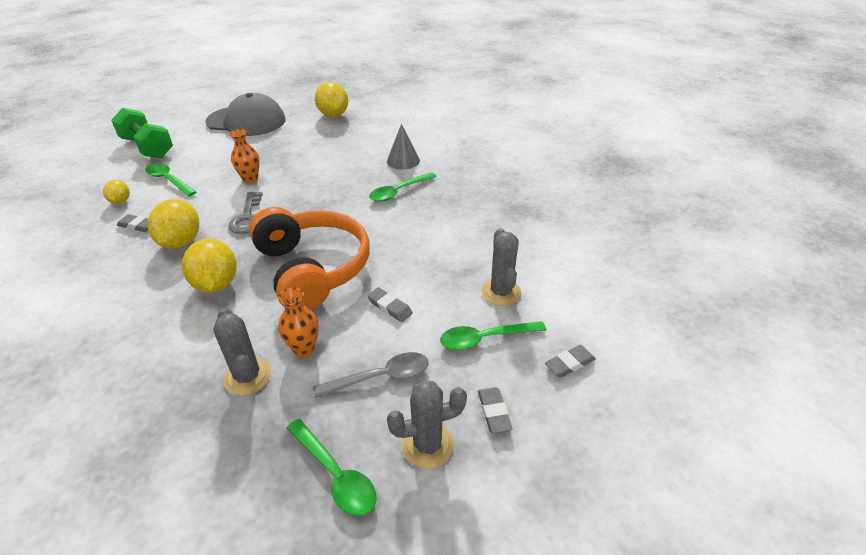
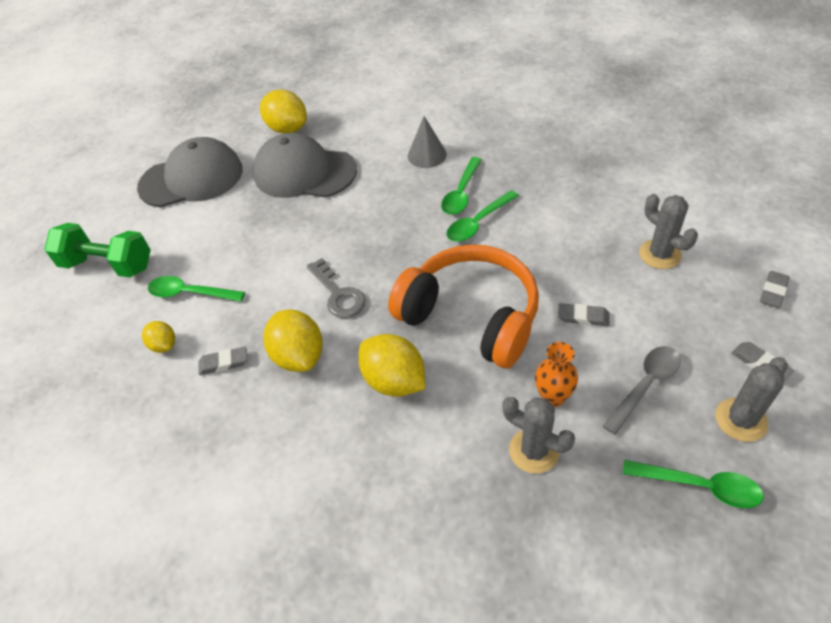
camera: 25 degrees left, 10 degrees up
(250, 179) = (287, 249): orange vase -> none
(313, 142) = (304, 172): none -> grey cap
(485, 339) = (690, 304): green spoon -> green spoon (478, 223)

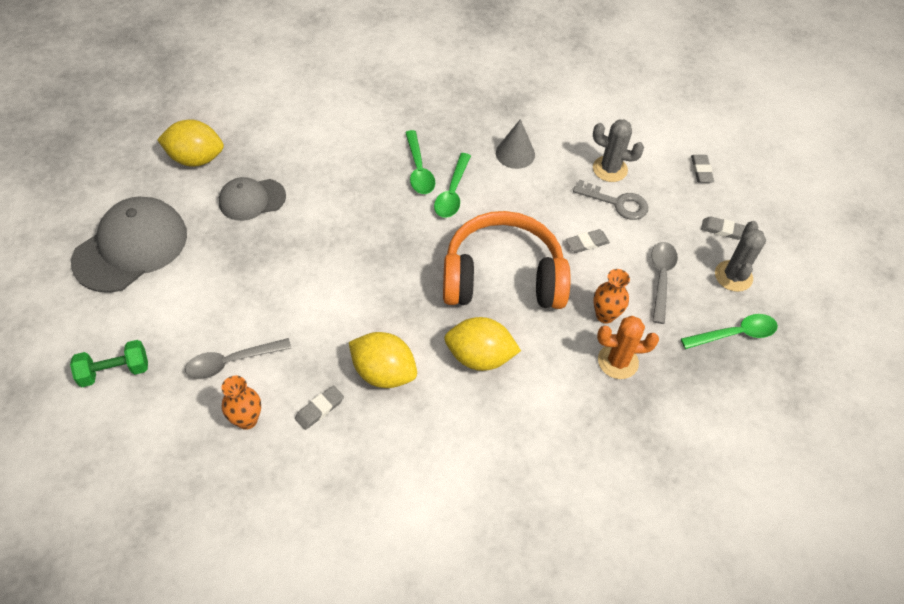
camera: 40 degrees left, 5 degrees up
(108, 265) = (114, 371): green dumbbell -> green dumbbell, size x0.66
(164, 345) = (247, 420): yellow lemon -> orange vase
(190, 293) = (231, 362): green spoon -> grey spoon
(304, 172) = (252, 199): grey cap -> grey cap, size x0.59
(338, 294) = (377, 304): grey key -> grey key (617, 203)
(427, 155) = (361, 142): grey cone -> grey cone (515, 153)
(534, 451) = (618, 361): grey cactus -> orange cactus

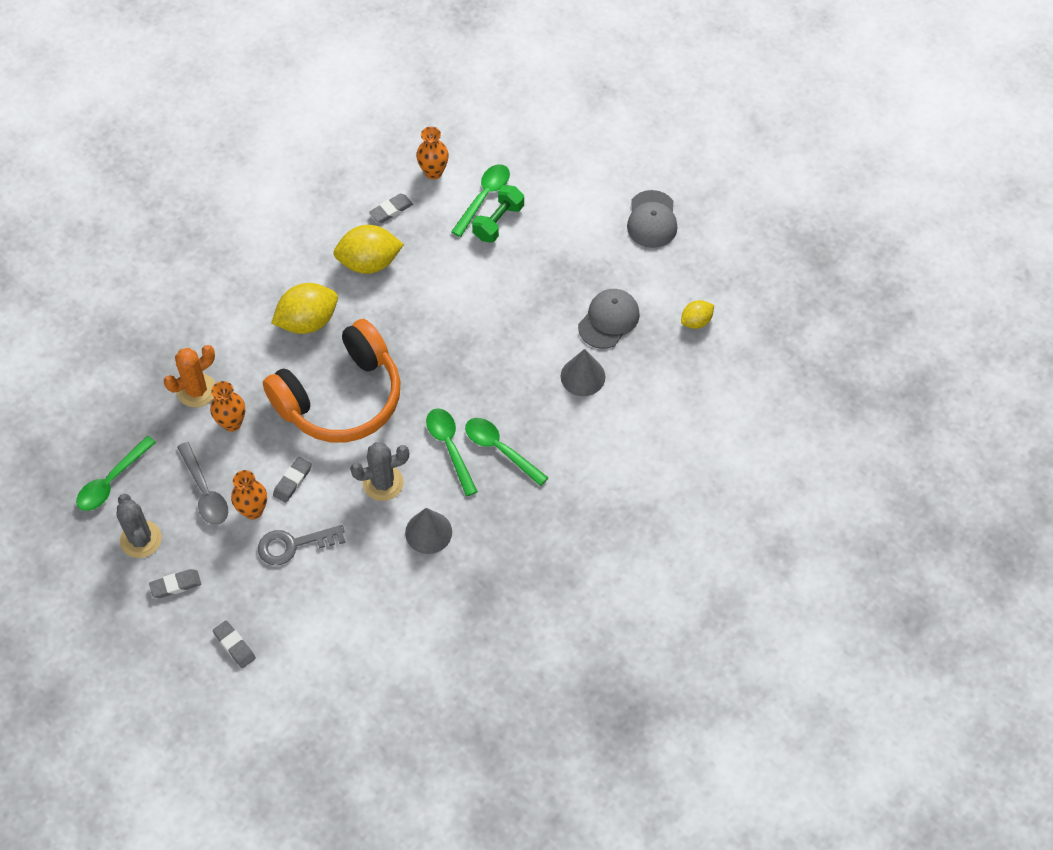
camera: 145 degrees right, 5 degrees up
(114, 371) = (555, 140): green dumbbell -> green dumbbell (498, 222)
(131, 247) = (652, 219): grey cap -> grey cap, size x0.59
(196, 159) = (696, 321): yellow lemon -> yellow lemon, size x0.56
(231, 362) = (484, 197): grey spoon -> green spoon
(313, 176) = (583, 376): none -> grey cone
(319, 409) = (391, 210): grey eraser -> grey eraser turned 45 degrees clockwise
(610, 169) = (325, 580): grey cactus -> grey cactus (383, 483)
(631, 242) = (253, 510): none -> orange vase

